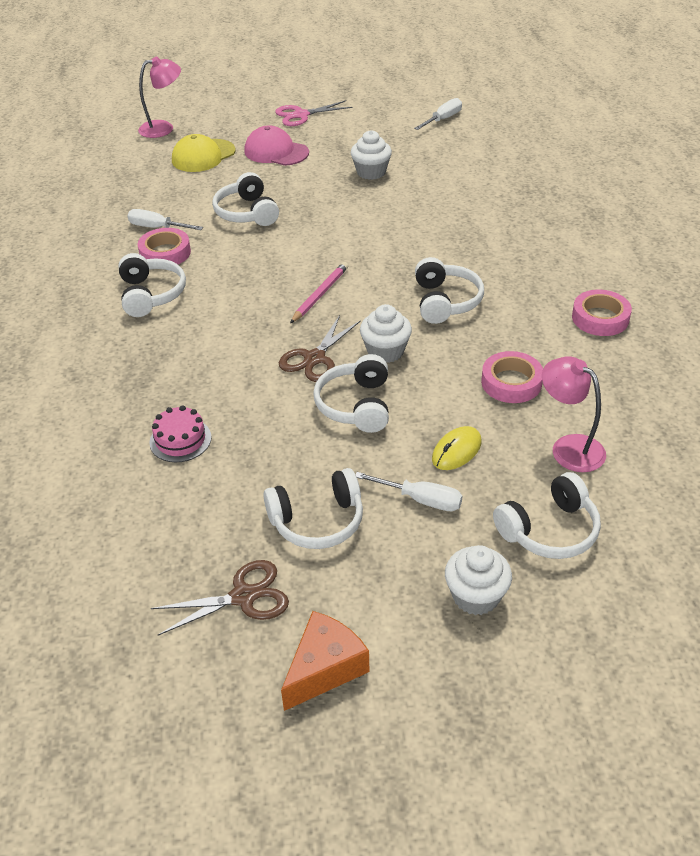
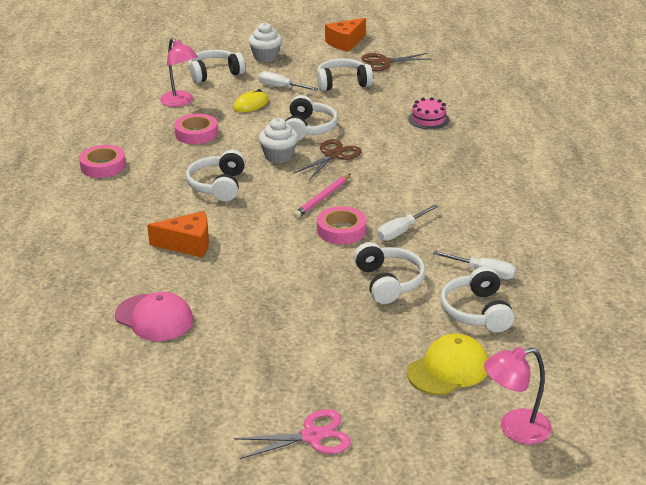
camera: 175 degrees left, 10 degrees down
(151, 294) = (472, 208): white headphones -> white headphones (476, 311)
(165, 253) = (468, 245): pink tape -> pink tape (341, 230)
(276, 152) = (353, 367): pink cap -> pink cap (154, 318)
(371, 172) = (240, 323): white cupcake -> none
(443, 119) = (113, 406): white screwdriver -> white screwdriver (400, 232)
(447, 232) = (188, 244): none -> orange cheese

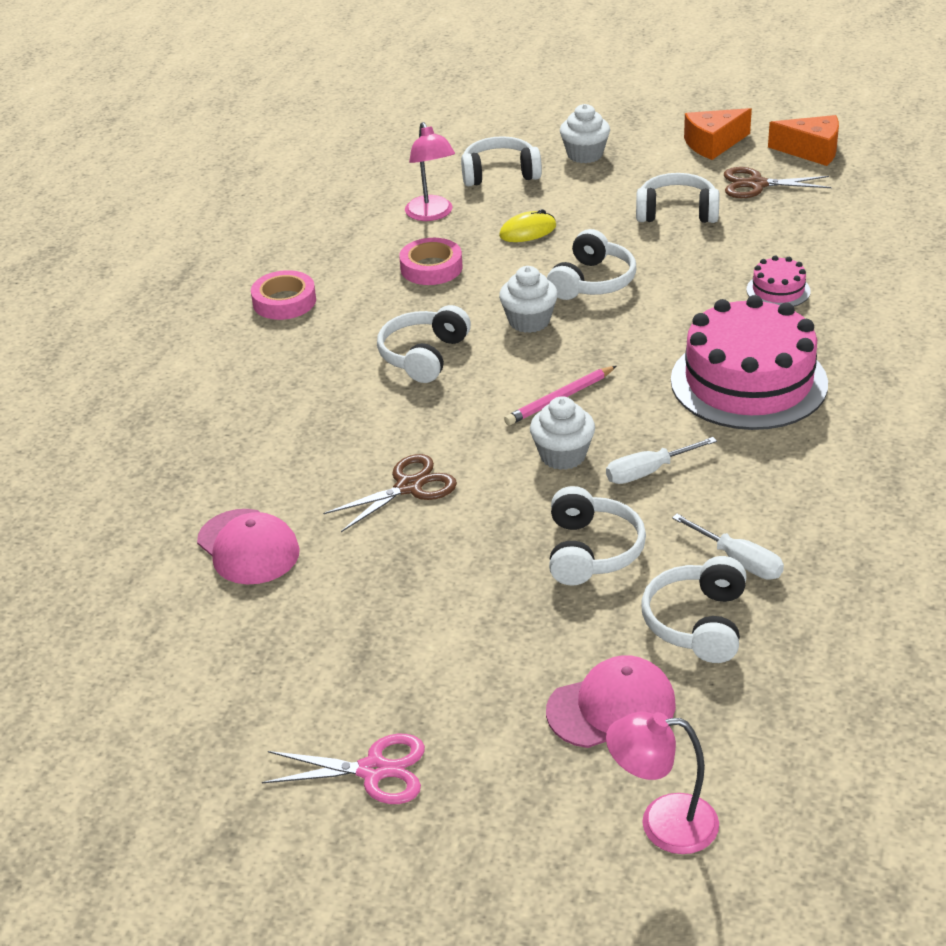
camera: 20 degrees right, 5 degrees up
(188, 244) = (342, 441): orange cheese -> orange cheese (811, 151)
(280, 87) = (583, 208): white screwdriver -> none
(333, 155) = (608, 331): brown scissors -> brown scissors (409, 487)
(341, 230) = (563, 455): pink tape -> white cupcake
(437, 172) = (748, 382): none -> pink cake
(448, 369) = (611, 707): yellow cap -> pink cap

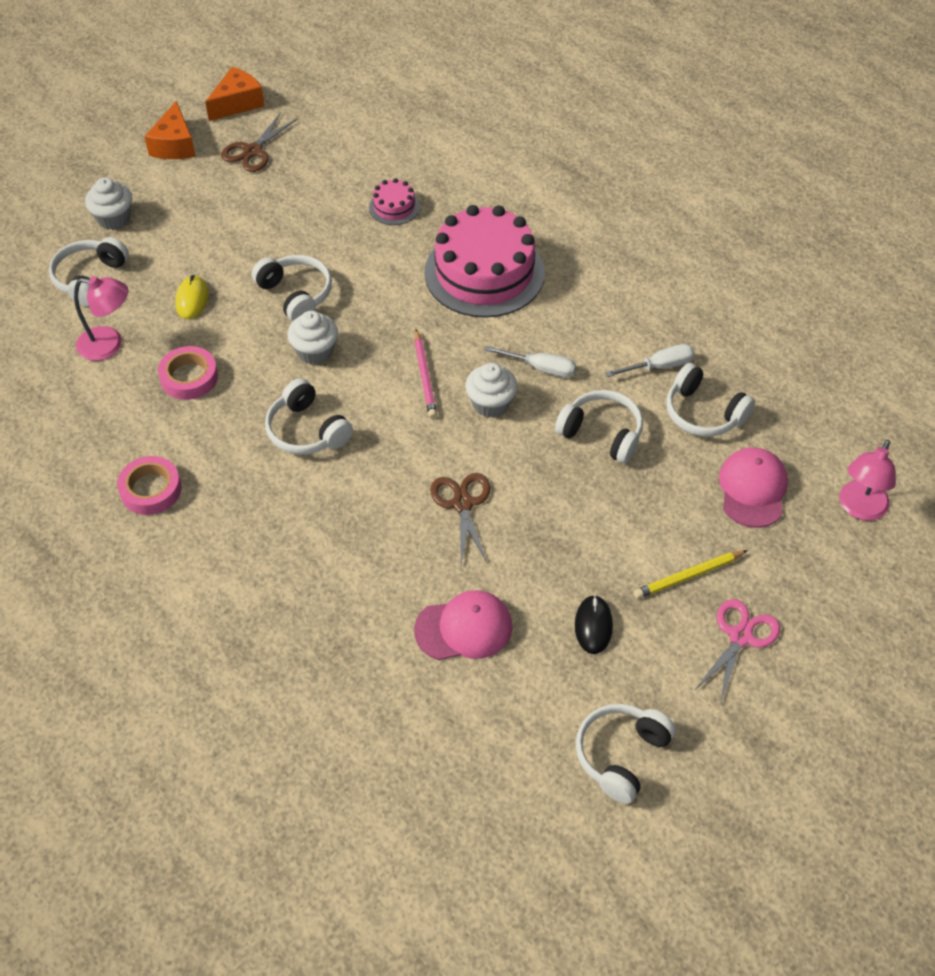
camera: 65 degrees left, 15 degrees up
(311, 640) = (593, 626): none -> black mouse
(433, 694) = (688, 576): none -> yellow pencil
(647, 472) = (541, 368): white screwdriver -> white screwdriver turned 75 degrees counterclockwise
(677, 212) = (248, 208): white headphones -> white headphones (621, 755)

